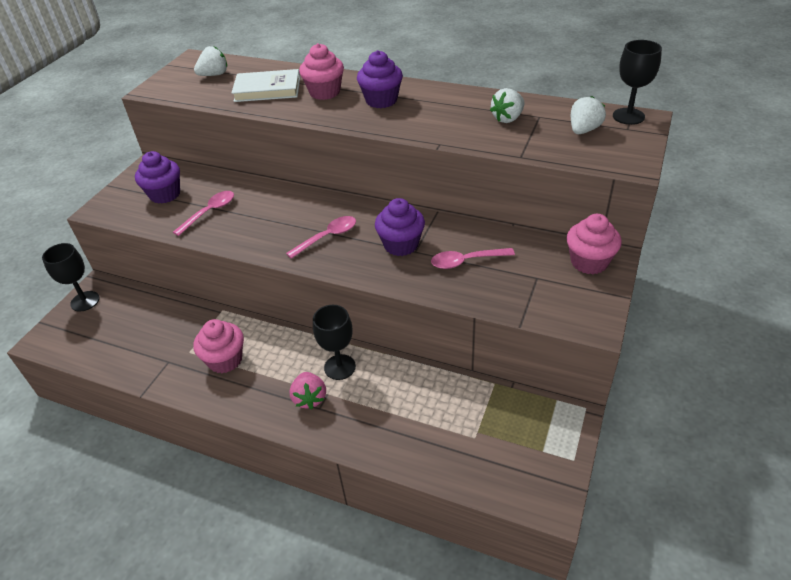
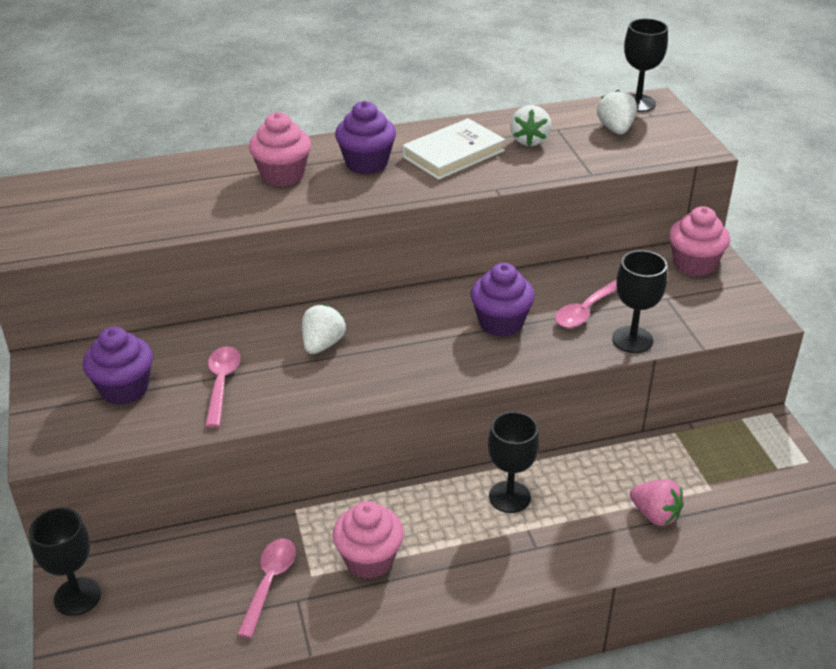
camera: 40 degrees left, 5 degrees down
(214, 75) = (92, 200): white strawberry -> white strawberry (322, 344)
(267, 89) = (200, 195): white book -> white book (453, 154)
(309, 398) = (514, 544): pink strawberry -> pink strawberry (655, 515)
(327, 237) = (409, 349): pink spoon -> pink spoon (269, 583)
(474, 296) = (632, 339): none -> black goblet

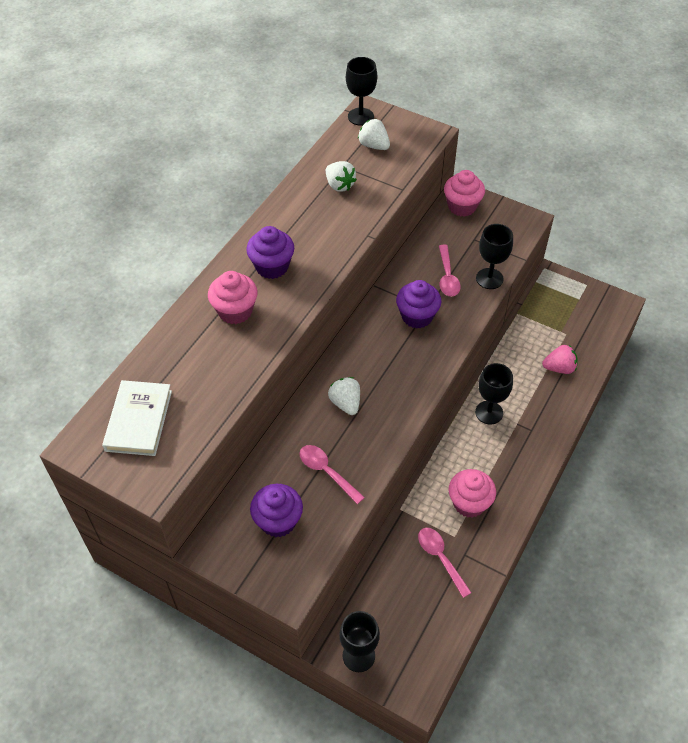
camera: 45 degrees left, 15 degrees up
(453, 154) = (311, 224): white book -> white book (138, 420)

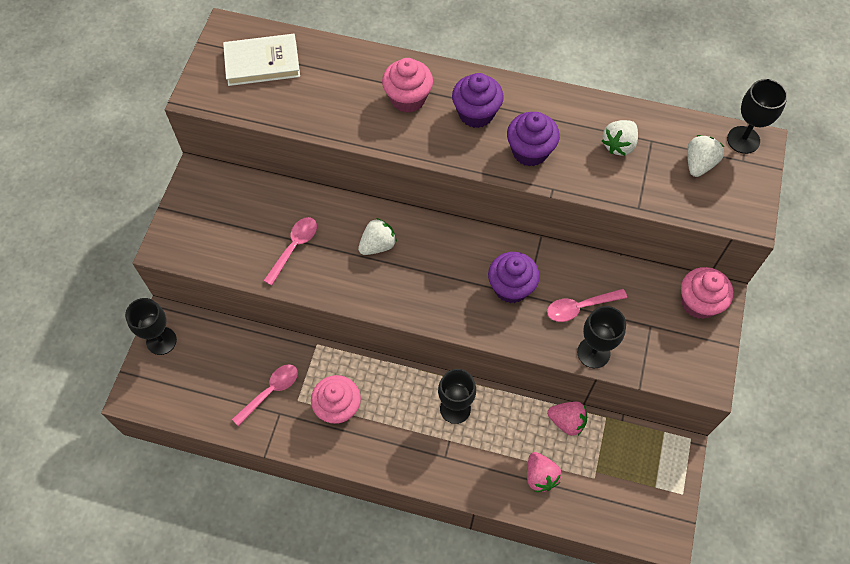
camera: 75 degrees right, 10 degrees up
(278, 521) = (233, 221): purple cupcake -> purple cupcake (530, 151)
(516, 339) = (567, 421): none -> pink strawberry

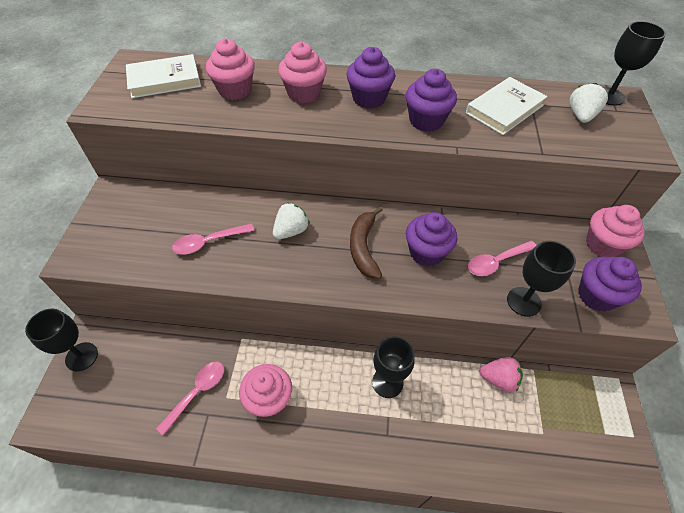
camera: 10 degrees left, 10 degrees down
(294, 247) = (208, 242): pink spoon -> pink spoon turned 135 degrees counterclockwise
(335, 86) = (235, 90): none -> pink cupcake
(448, 274) = (363, 248): none -> brown banana
(540, 476) = (489, 440): pink strawberry -> none
(619, 145) = (504, 109): white strawberry -> white book
(668, 357) = (596, 296): none -> purple cupcake

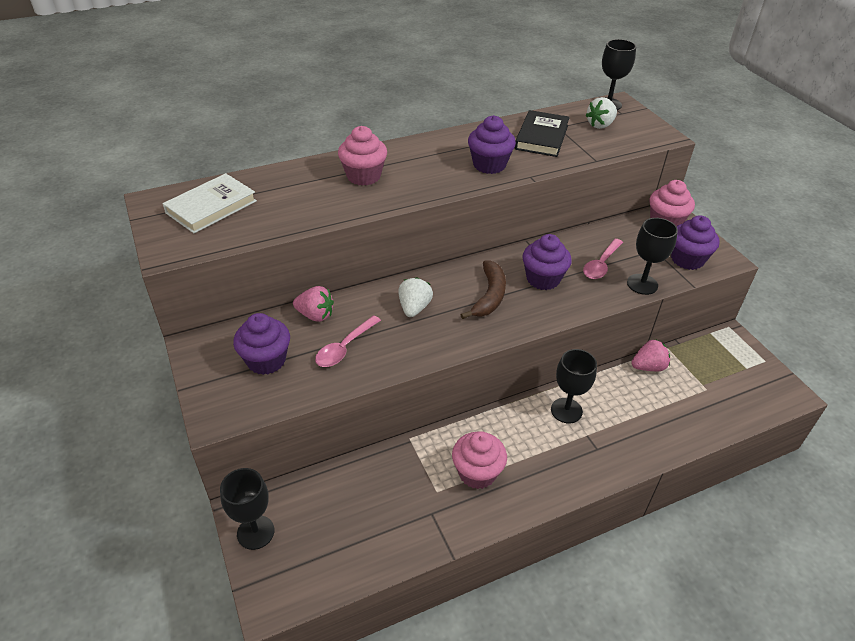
camera: 30 degrees left, 10 degrees down
(197, 392) = (406, 501): pink spoon -> none
(211, 203) = (315, 315): none -> pink strawberry
(235, 90) = (295, 194): pink cupcake -> none
(363, 248) = (489, 296): brown banana -> brown banana turned 135 degrees counterclockwise
(369, 98) = (425, 162): purple cupcake -> purple cupcake (266, 360)
(504, 109) = (541, 137): white book -> black book
(580, 116) = (600, 125): white strawberry -> white strawberry turned 120 degrees counterclockwise

